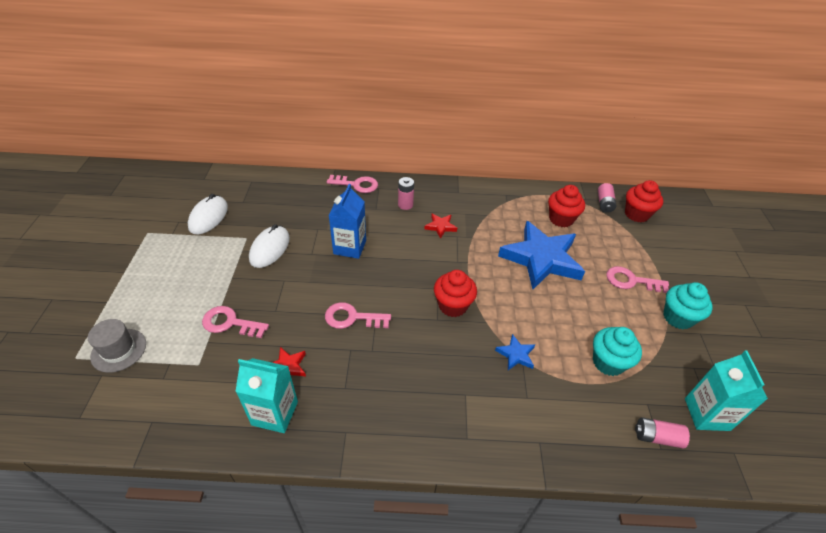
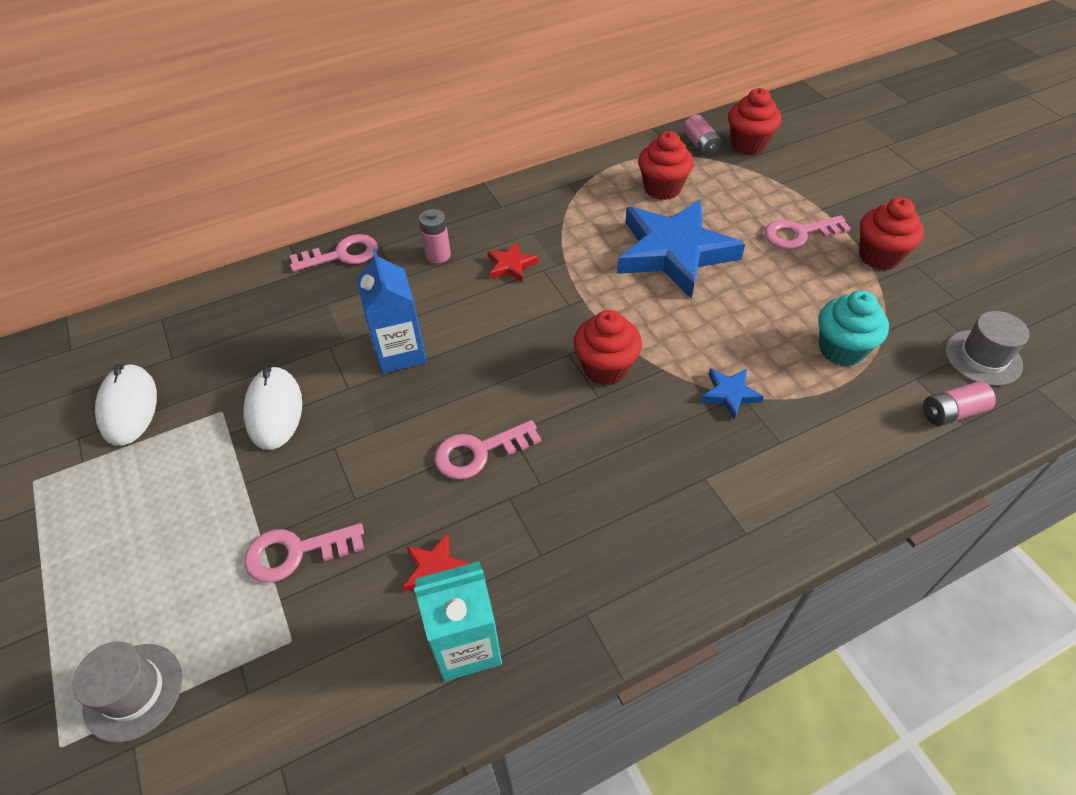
camera: 25 degrees left, 5 degrees up
(678, 317) = (879, 256): turquoise cupcake -> red cupcake
(706, 414) = (983, 358): turquoise carton -> grey hat

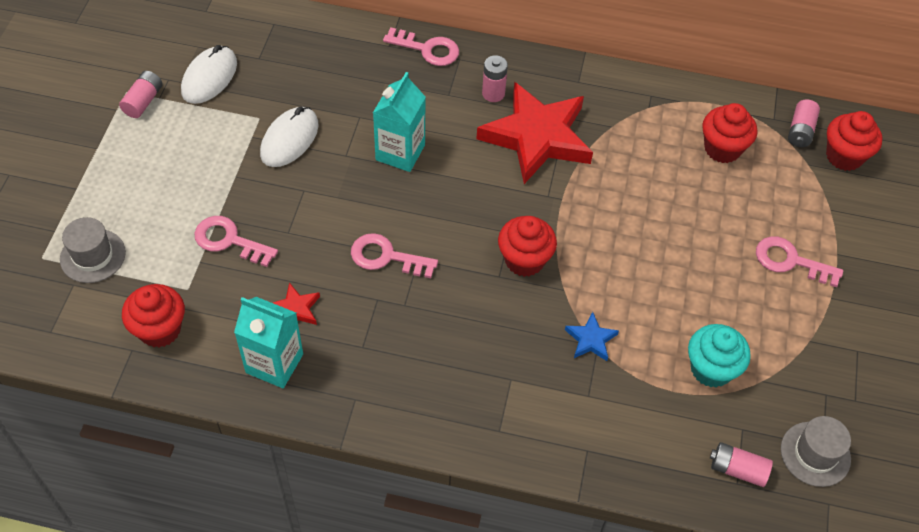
camera: 35 degrees right, 5 degrees up
(64, 477) = (143, 101): none -> pink battery
(400, 352) = (400, 152): blue carton -> turquoise carton
(511, 266) = (537, 137): red star -> red star, size x2.43
(674, 253) = (670, 209): blue star -> none
(879, 256) = (835, 324): red cupcake -> red cupcake (160, 329)

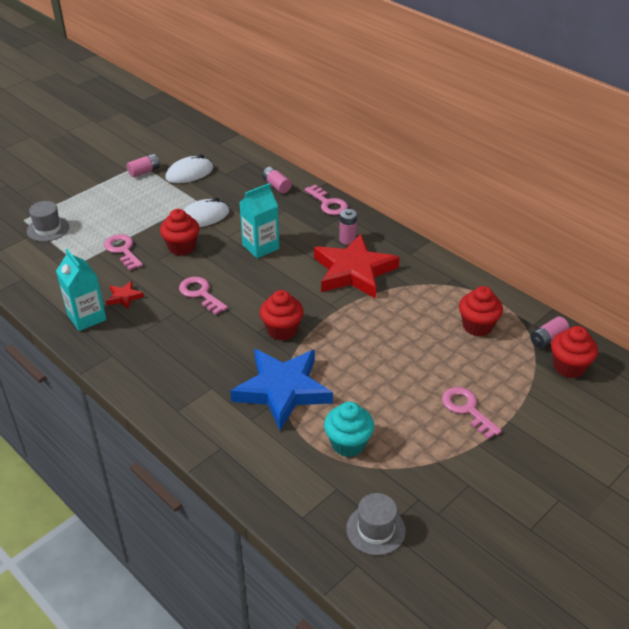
camera: 35 degrees right, 15 degrees down
(160, 329) = (45, 275): red cupcake -> red cupcake (182, 247)
(590, 339) = (282, 390): blue star -> blue star, size x2.43
(737, 469) = (310, 509): pink battery -> pink battery (276, 186)

